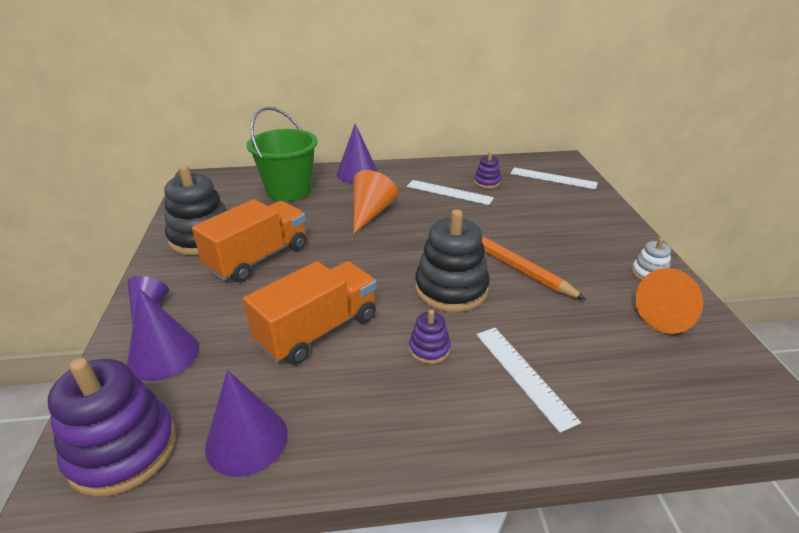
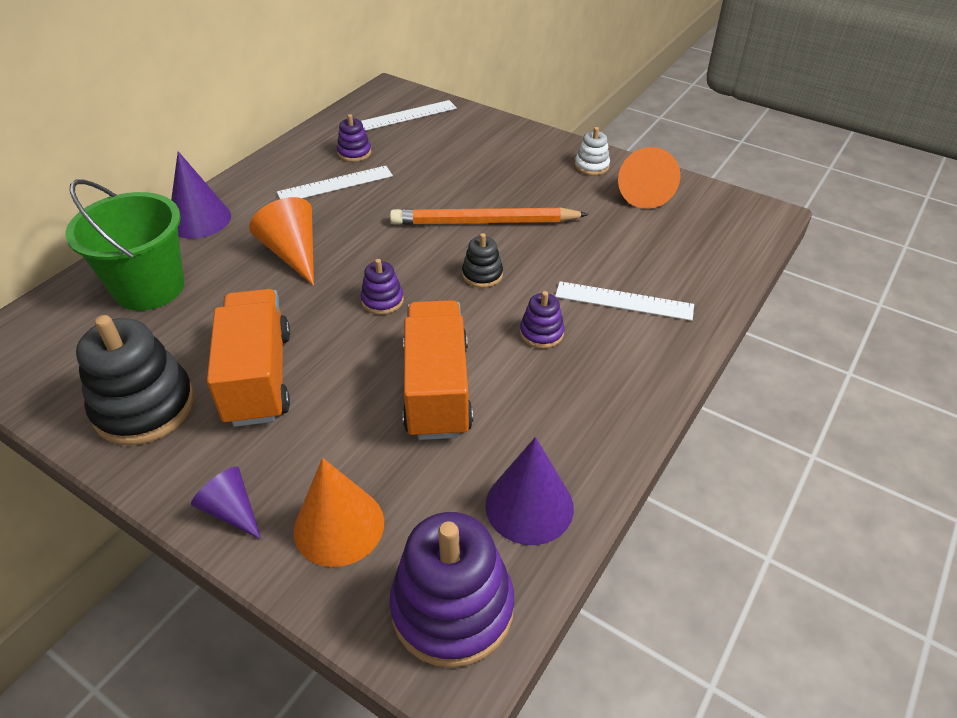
camera: 50 degrees left, 10 degrees up
(163, 355) = (339, 526): purple cone -> orange cone
(372, 264) = (382, 300): none -> purple stacking toy
(451, 289) = (482, 275): black stacking toy -> black stacking toy, size x0.49

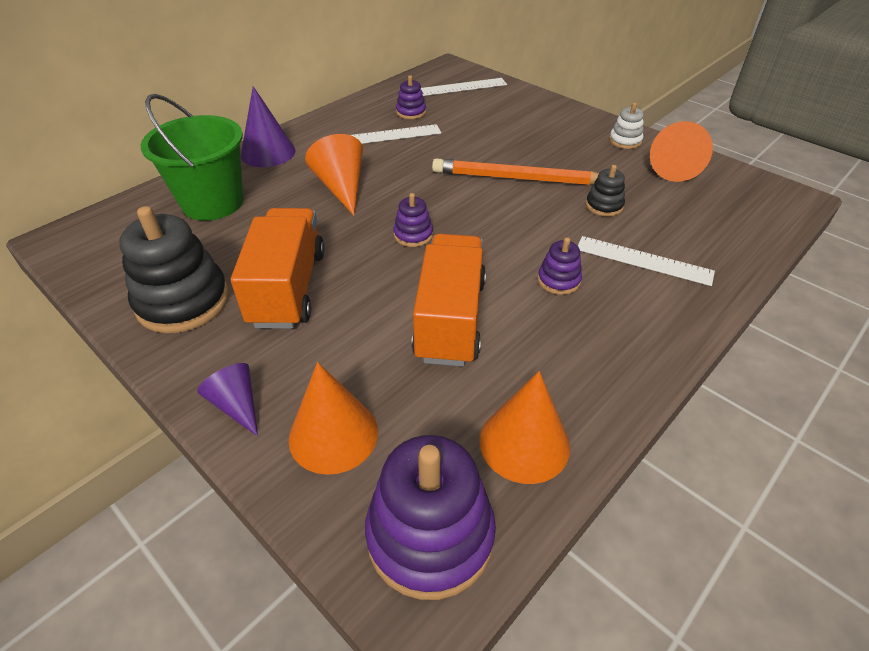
camera: 10 degrees right, 0 degrees up
(482, 275) = (509, 223): black stacking toy -> black stacking toy (604, 206)
(529, 506) = (524, 443): purple cone -> orange cone

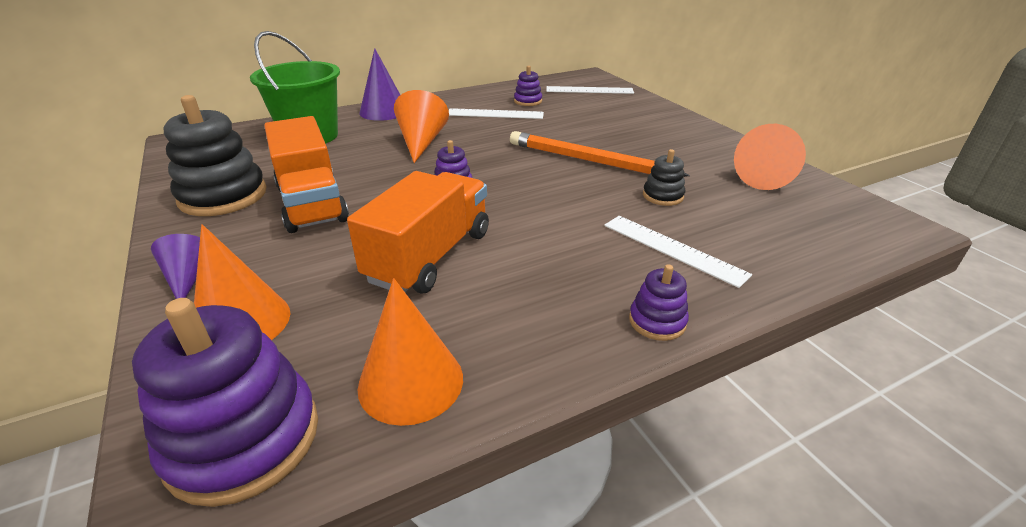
camera: 20 degrees right, 10 degrees down
(288, 288) = (311, 203): orange truck -> orange truck turned 135 degrees clockwise
(558, 280) = (565, 247): purple stacking toy -> purple stacking toy (657, 321)
(625, 141) = (725, 149): white stacking toy -> none

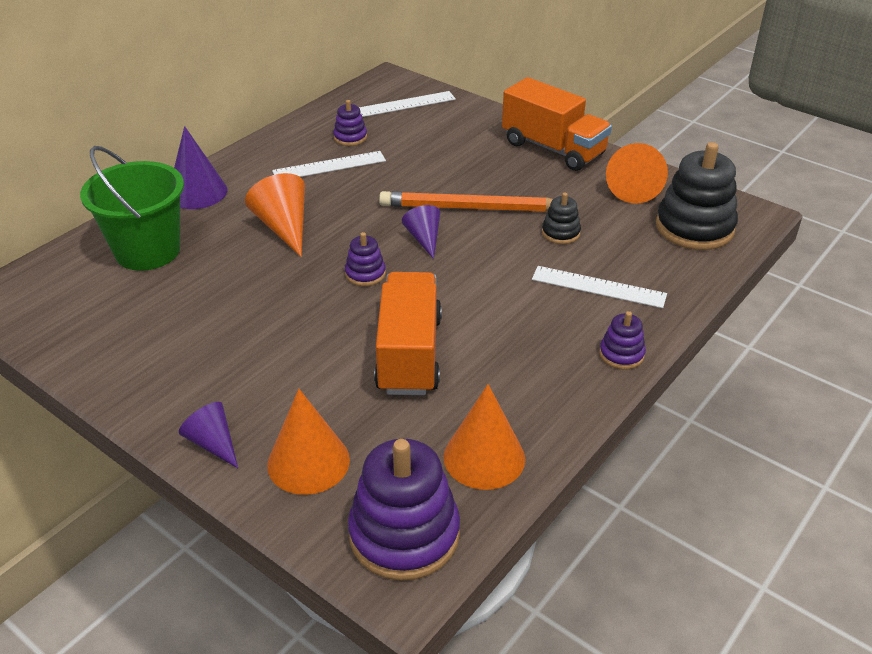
camera: 25 degrees left, 5 degrees up
(223, 196) = (139, 353): black stacking toy -> black stacking toy (694, 227)
(311, 203) = (244, 334): orange truck -> orange truck (553, 149)
(527, 173) = (424, 239): none -> purple cone

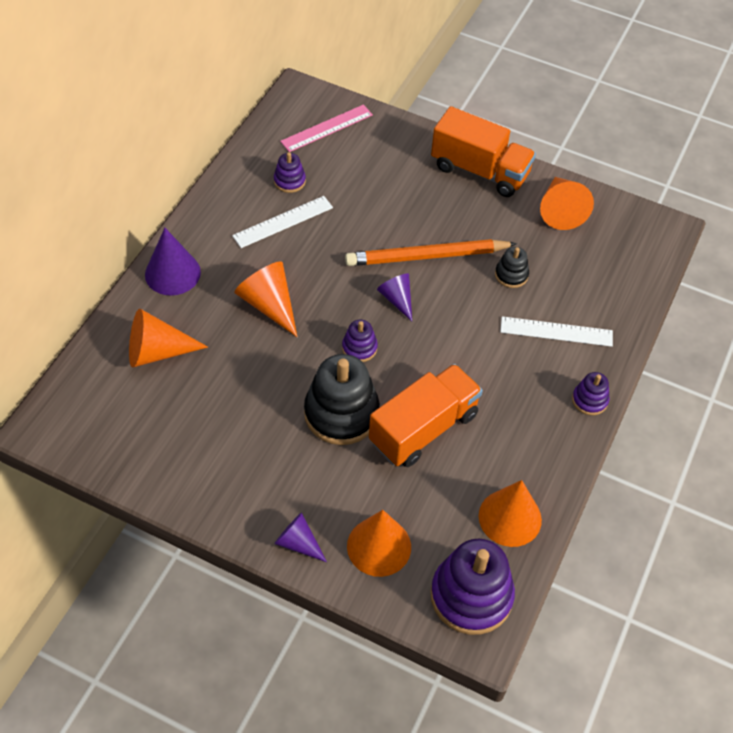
camera: 15 degrees left, 15 degrees up
(148, 251) = (157, 351): green bucket -> orange cone
(405, 104) = (327, 128): white ruler -> pink ruler
(409, 354) = (423, 428): orange truck -> orange truck turned 60 degrees clockwise
(694, 227) = (621, 251): black stacking toy -> black stacking toy (341, 413)

